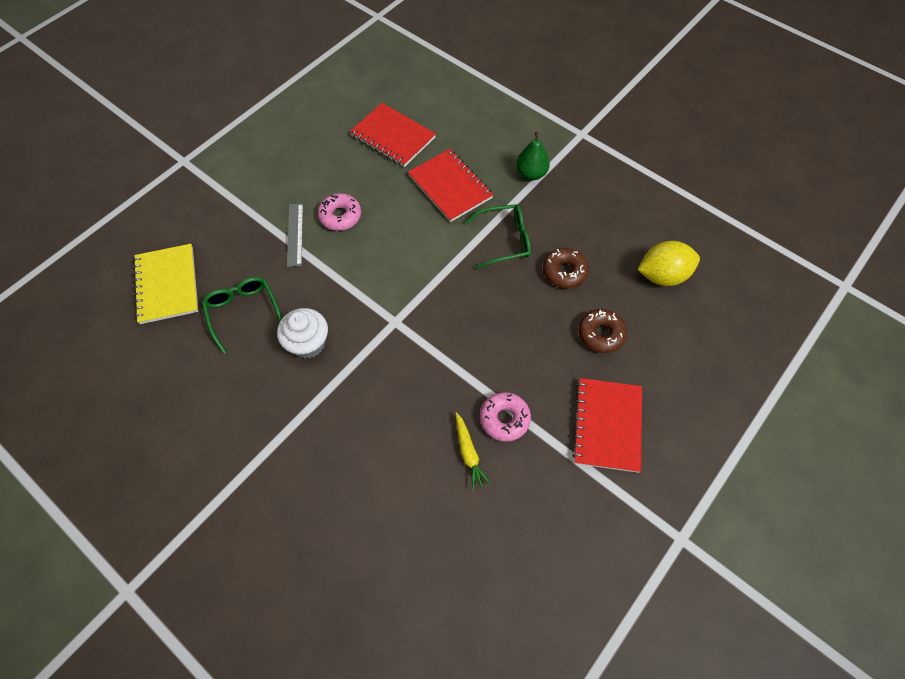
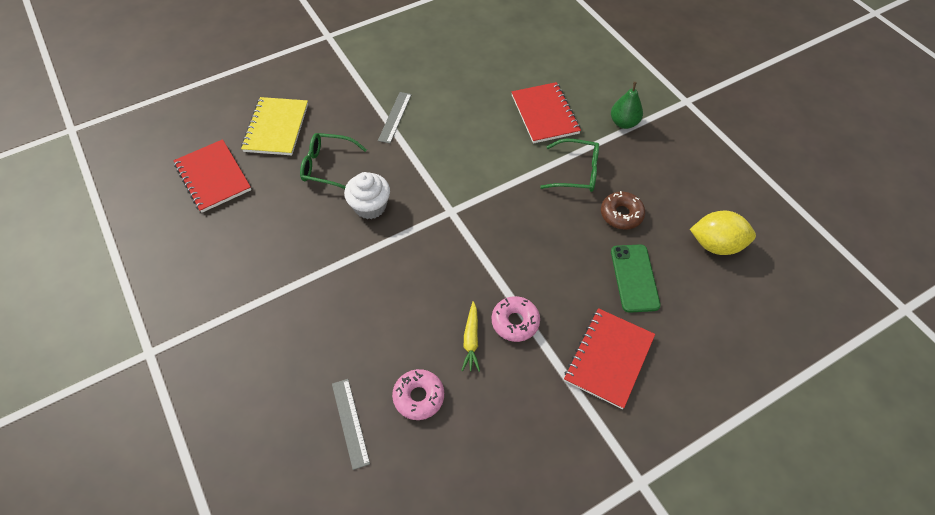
camera: 20 degrees right, 5 degrees down
(243, 312) = (327, 166): green glasses -> green glasses turned 75 degrees counterclockwise
(340, 216) = (439, 113): pink donut -> pink donut (418, 397)
(380, 586) = (350, 422): none -> grey ruler
(393, 137) = (510, 60): red notebook -> red notebook (213, 177)
(601, 334) = (634, 278): brown donut -> green phone

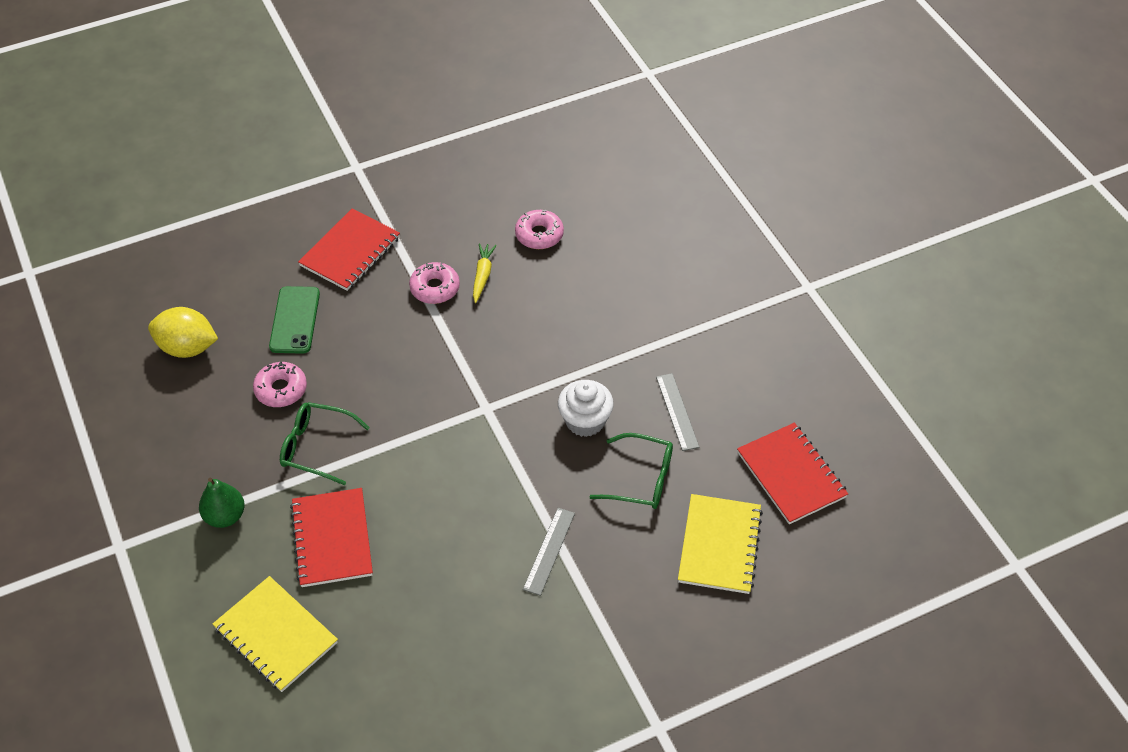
camera: 175 degrees left, 5 degrees down
(350, 422) = (603, 220): grey ruler -> grey ruler (677, 411)
(562, 62) = (276, 635): none -> yellow notebook
(621, 214) = (281, 389): brown donut -> pink donut

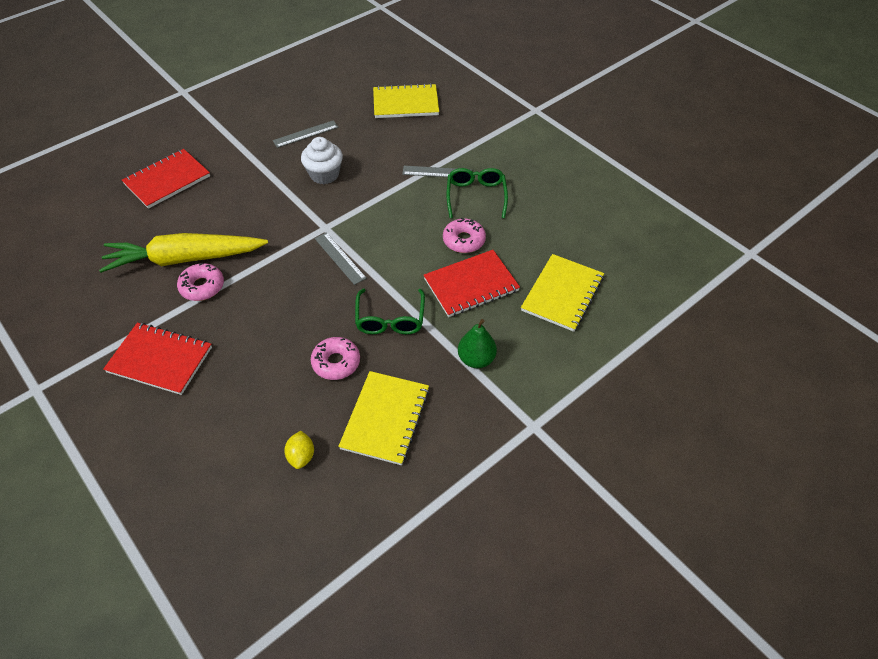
camera: 105 degrees left, 0 degrees up
(187, 348) = (301, 456): yellow lemon -> yellow lemon, size x0.56
(193, 419) = (385, 418): none -> yellow notebook
(294, 320) = (253, 377): green phone -> none
(429, 415) = (340, 258): none -> grey ruler
(482, 276) = (184, 259): yellow carrot -> yellow carrot, size x2.36
(539, 235) = (134, 234): pink donut -> pink donut (464, 240)
(641, 479) = (366, 141): green glasses -> green glasses (476, 196)
(791, 475) = (344, 82): red notebook -> red notebook (167, 180)

